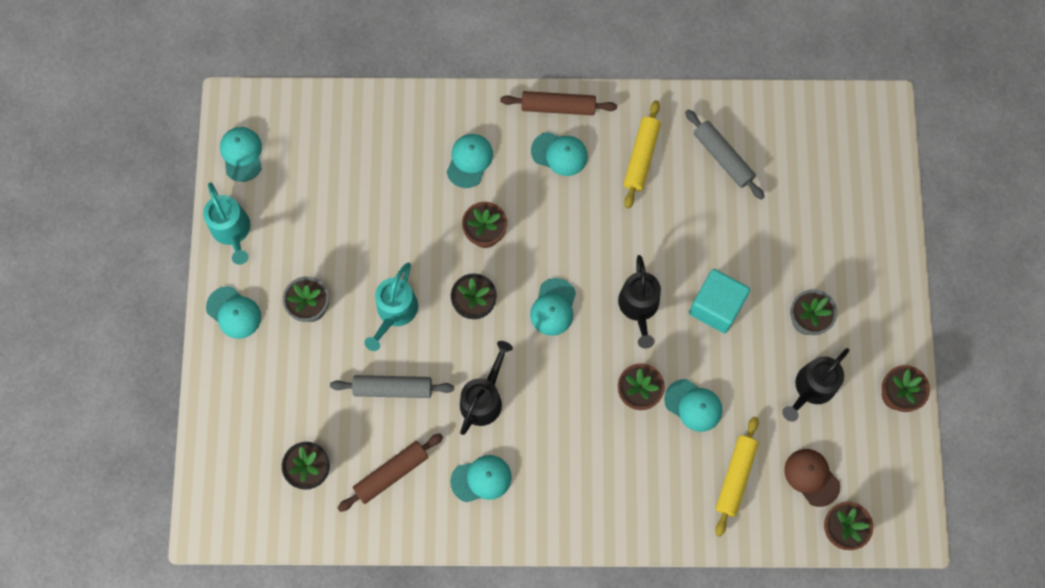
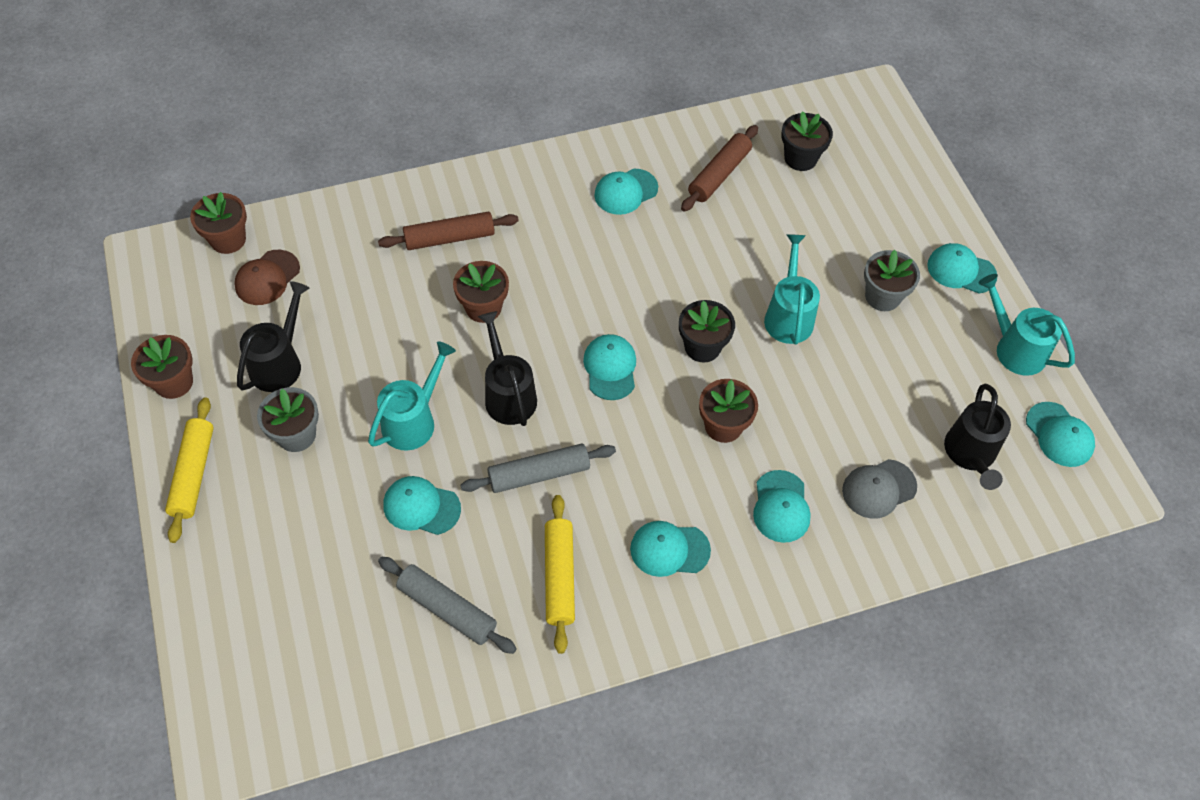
camera: 160 degrees right, 15 degrees down
(393, 388) = (754, 245): grey rolling pin -> grey rolling pin (539, 474)
(394, 153) = (878, 489): none -> grey cap
(484, 398) = (653, 261): black watering can -> black watering can (970, 455)
(558, 107) = (695, 613): brown rolling pin -> brown rolling pin (449, 238)
(693, 405) = (416, 312): turquoise cap -> turquoise cap (421, 507)
(716, 307) = (414, 420): turquoise cube -> turquoise watering can
(735, 477) = (354, 257): yellow rolling pin -> yellow rolling pin (193, 474)
(811, 477) = (267, 278): brown cap -> brown cap turned 90 degrees clockwise

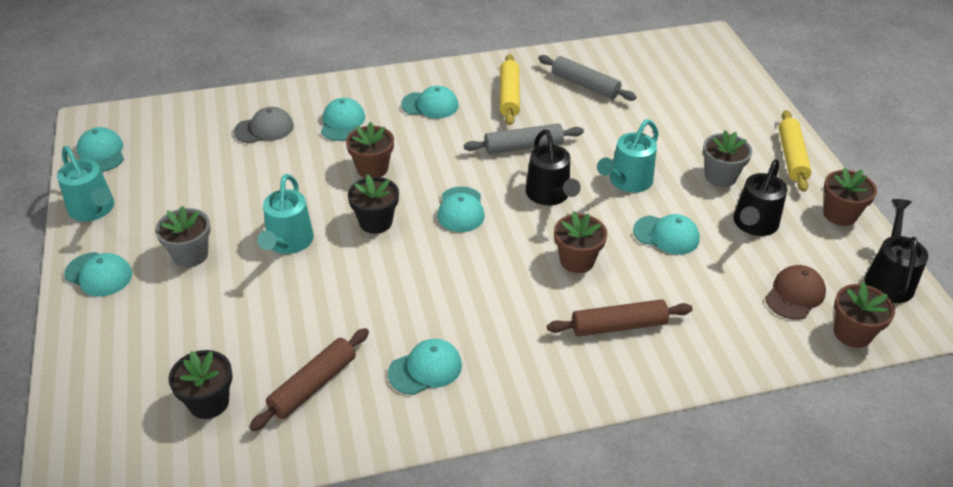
camera: 175 degrees left, 15 degrees down
(421, 507) = (611, 133): turquoise cap -> turquoise cap (666, 235)
(970, 455) = (181, 144): black watering can -> black watering can (888, 278)

